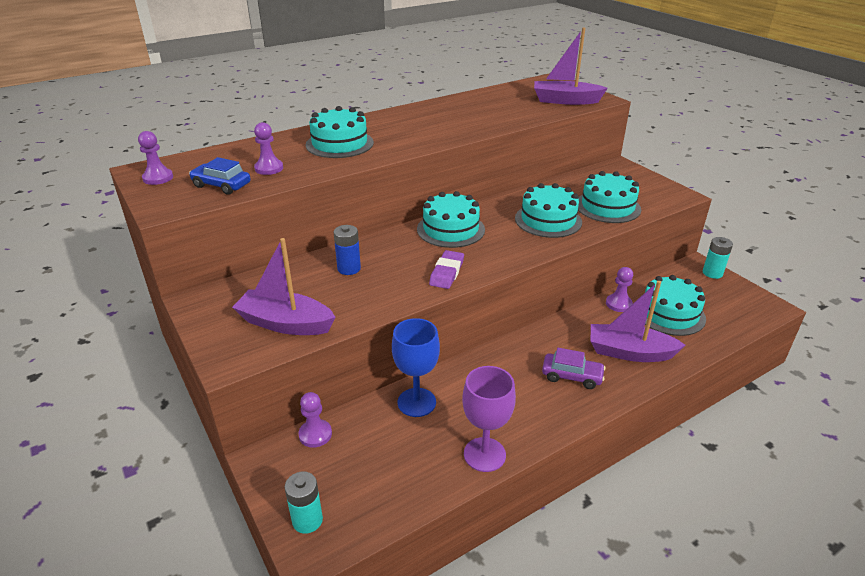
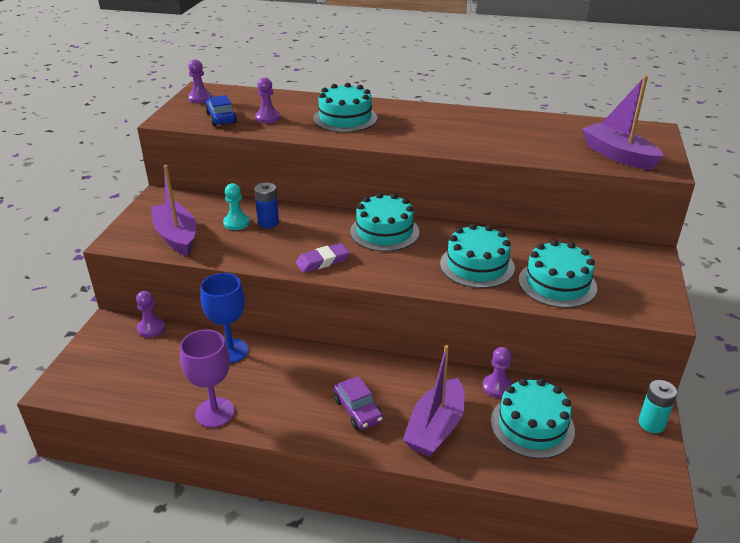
camera: 45 degrees right, 0 degrees up
(307, 520) = (78, 371): turquoise battery -> none
(321, 283) = (236, 223): none -> turquoise pawn
(629, 352) = (435, 428): purple boat -> purple boat turned 120 degrees counterclockwise

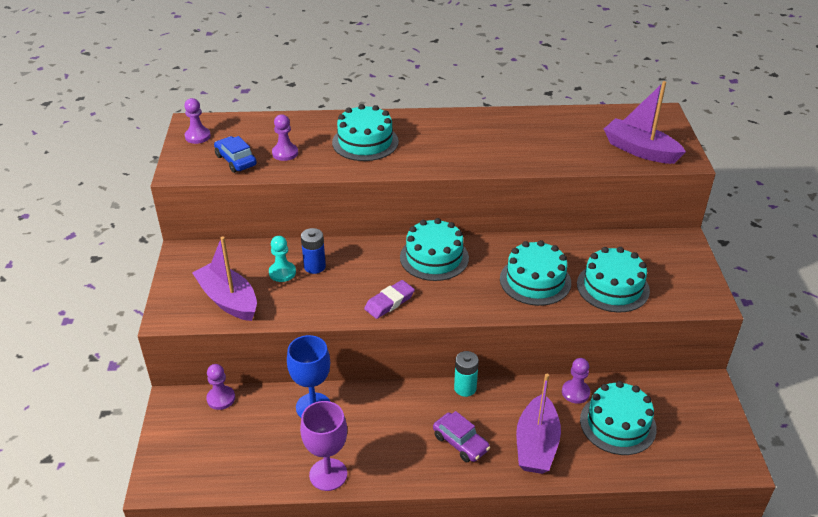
camera: 15 degrees left, 5 degrees up
(651, 423) = (714, 400): turquoise battery -> turquoise battery (465, 388)

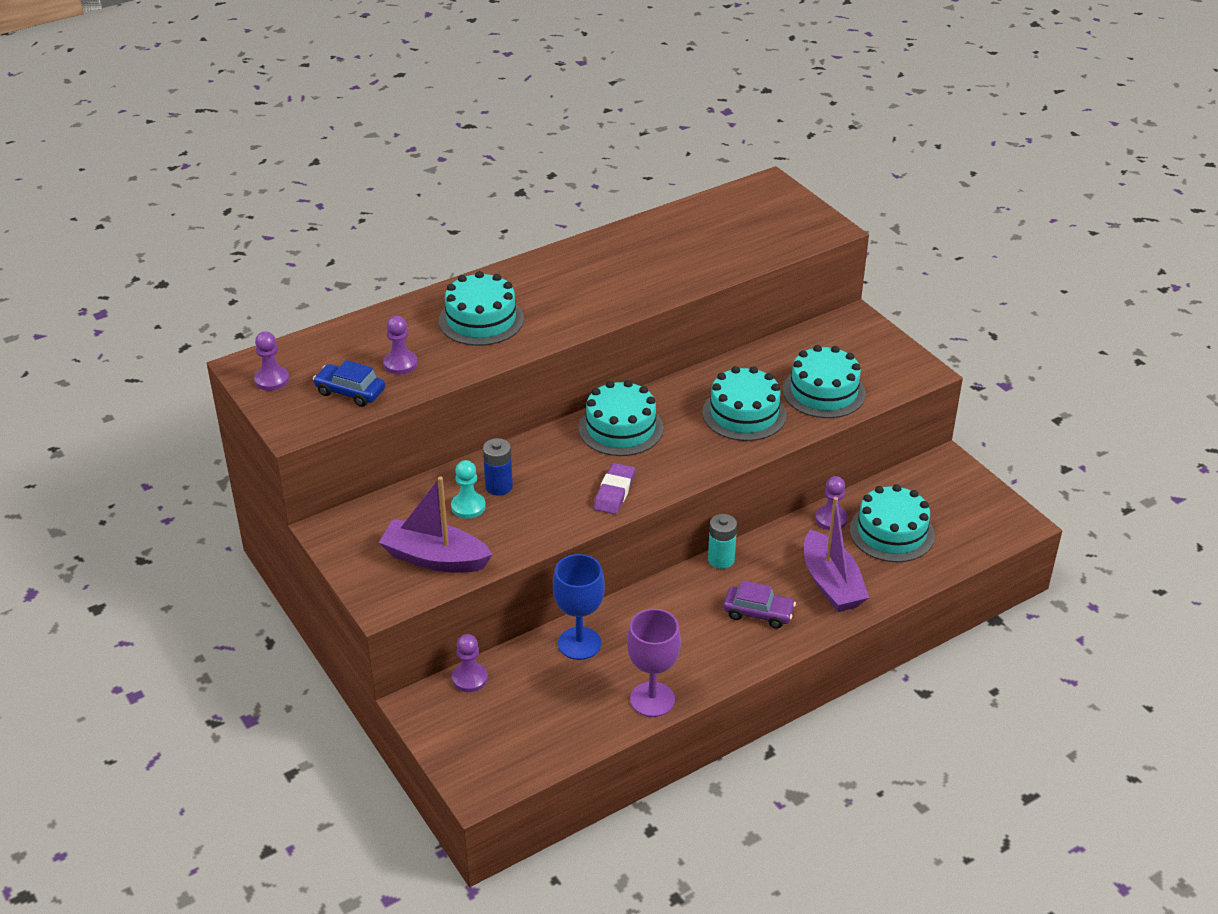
camera: 30 degrees left, 0 degrees up
(640, 150) = (780, 233): purple boat -> none

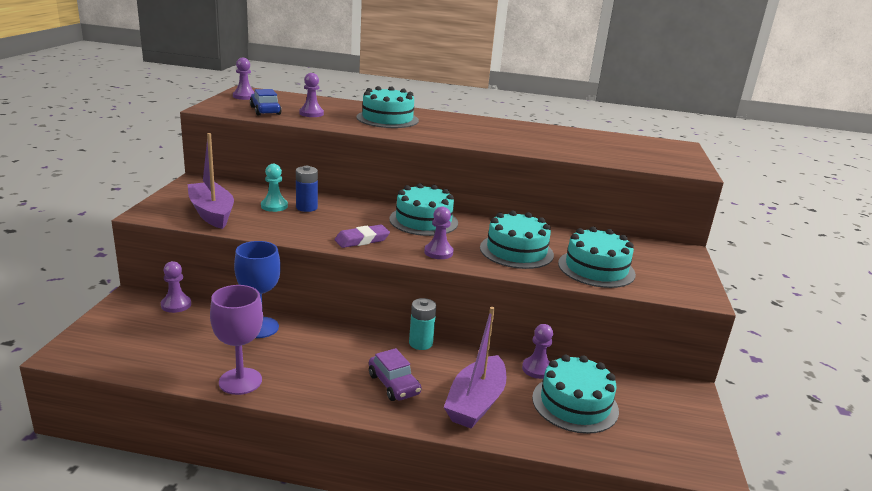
camera: 40 degrees right, 15 degrees down
(693, 461) = (438, 252): none -> purple pawn

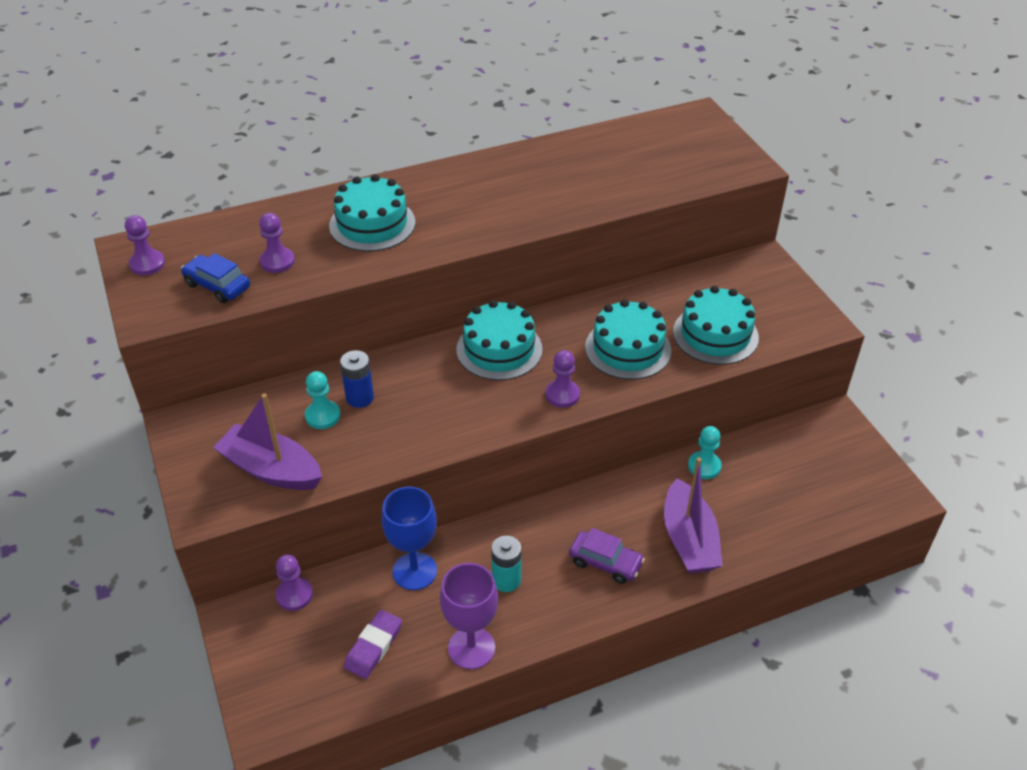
camera: 30 degrees left, 20 degrees up
(362, 240) = (473, 419): purple eraser -> purple eraser (373, 646)
(420, 343) = (581, 496): turquoise battery -> turquoise battery (506, 580)
(537, 369) = (704, 466): purple pawn -> turquoise pawn
(575, 404) = (764, 489): turquoise cake -> none

